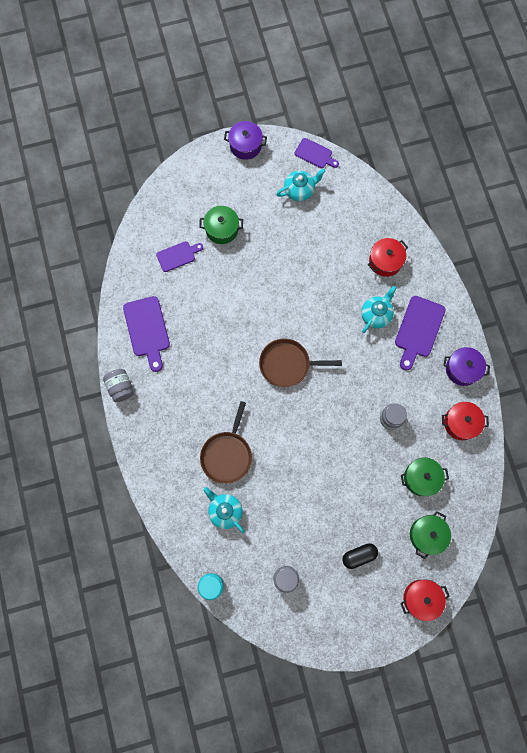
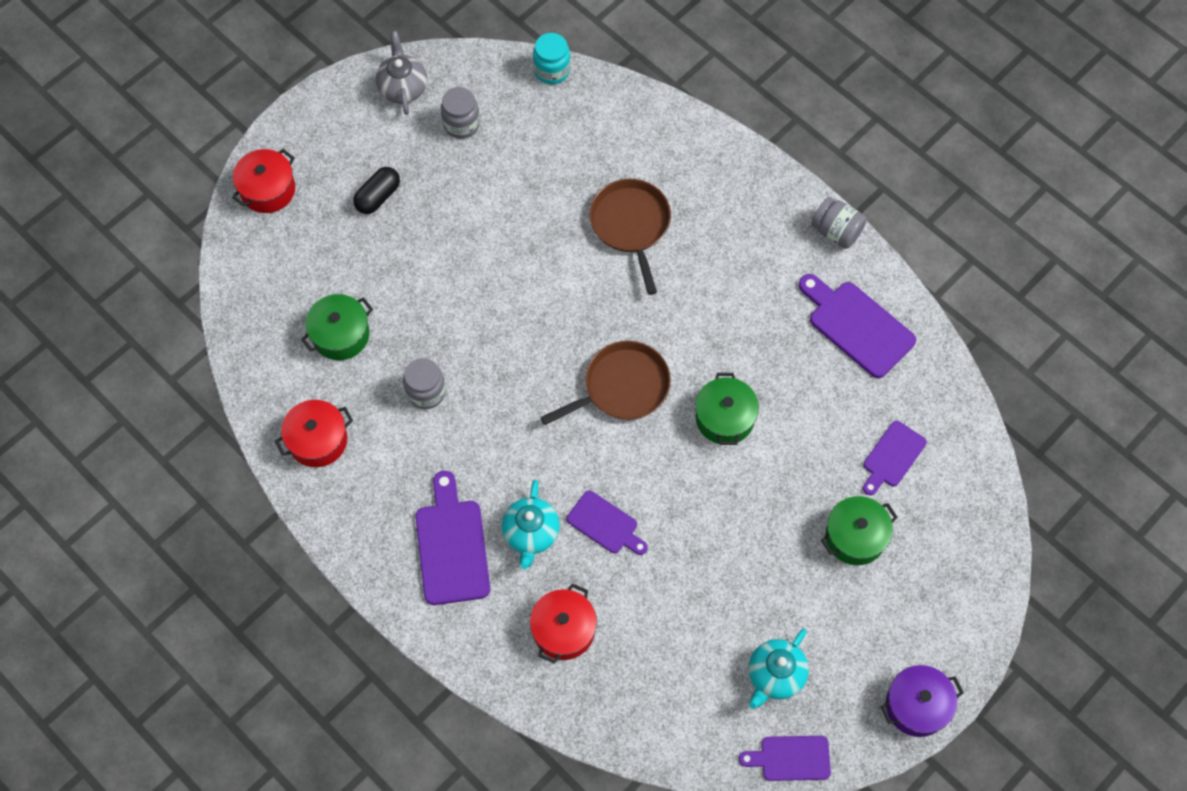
camera: 150 degrees right, 10 degrees down
(225, 511) = (589, 158): turquoise teapot -> none
(307, 626) = (403, 87): none -> grey teapot
(337, 299) = (605, 524): none -> purple cutting board
(427, 535) = (296, 268): green pot -> green pot (724, 418)
(462, 369) = (352, 521): purple pot -> none

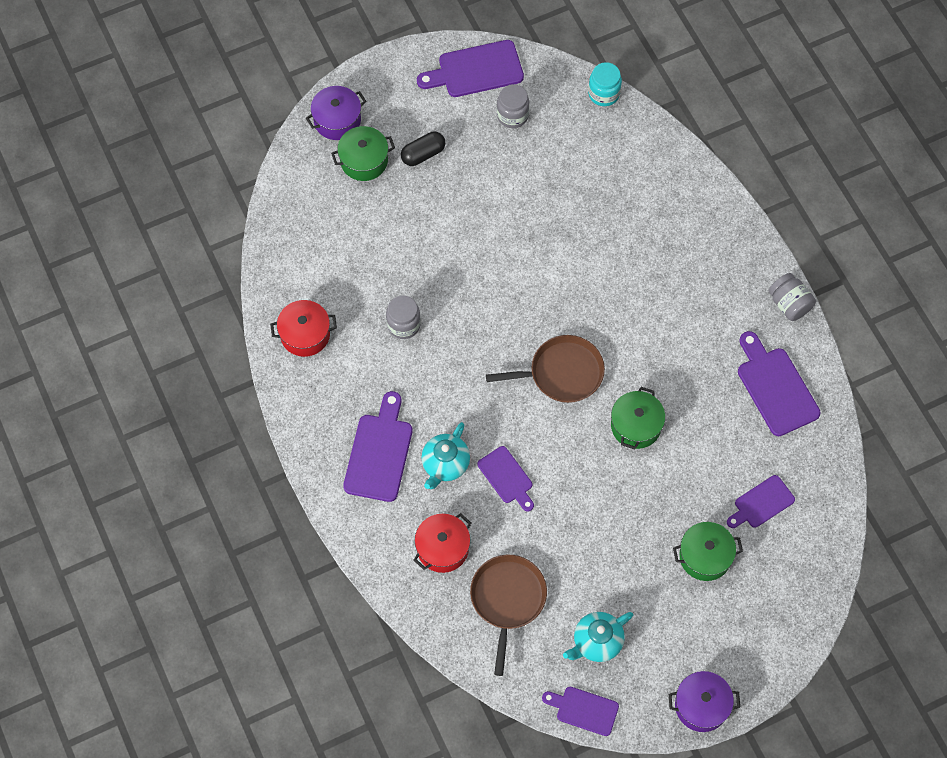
camera: 20 degrees right, 0 degrees up
(268, 190) = (337, 120): red pot -> purple pot
(340, 335) = (353, 256): green pot -> green pot (364, 161)
(403, 87) = (476, 70): grey teapot -> purple cutting board
(631, 225) = (620, 243): brown pan -> brown pan (507, 599)

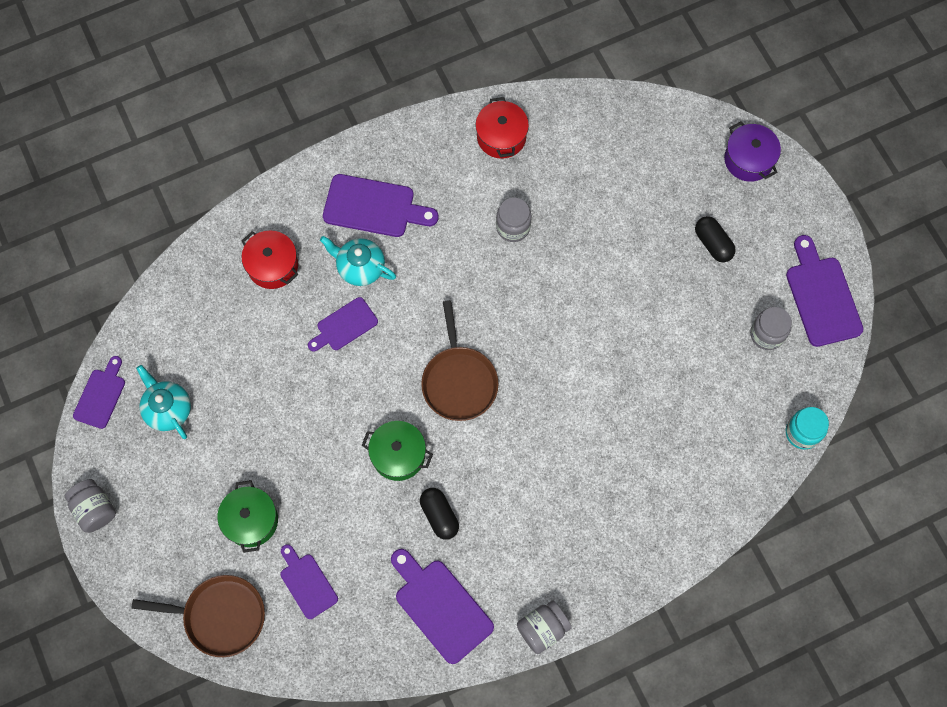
camera: 90 degrees right, 5 degrees up
(364, 161) = (701, 186): green pot -> none
(507, 599) = (217, 325): brown pan -> brown pan (220, 616)
(692, 389) = (439, 515): none -> black capsule
(701, 706) = (95, 509): purple pot -> grey jar
(775, 387) = (440, 607): purple cutting board -> purple cutting board turned 105 degrees counterclockwise

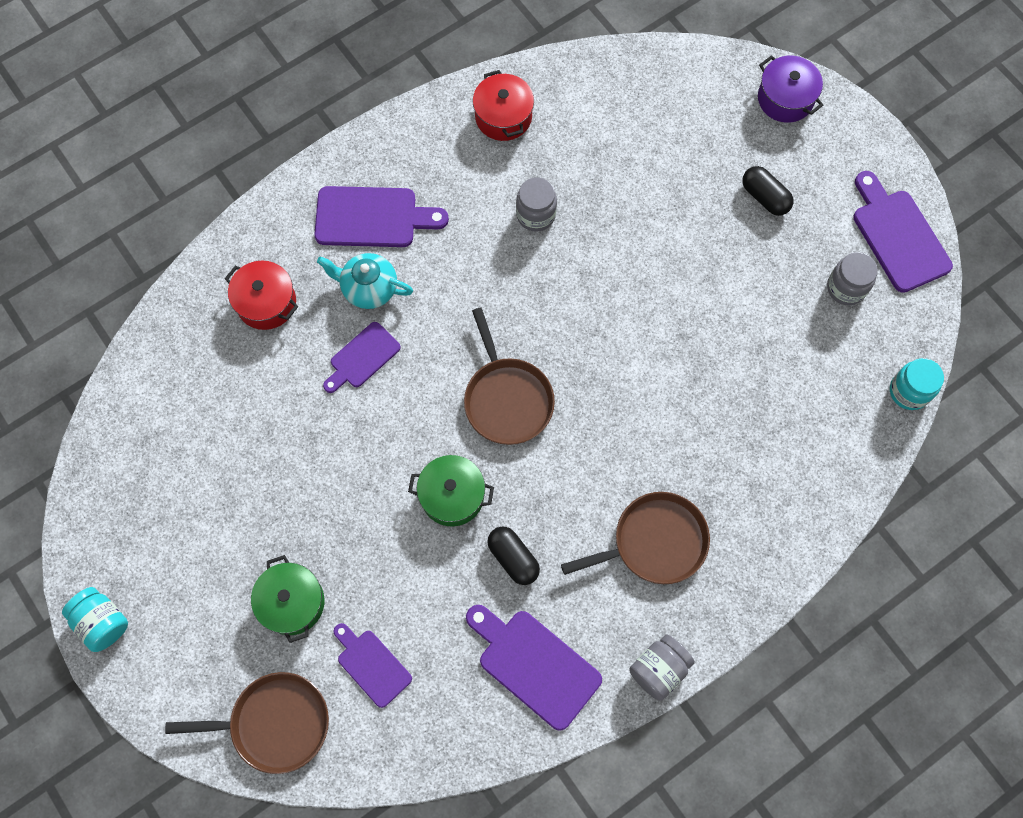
camera: 10 degrees left, 0 degrees up
(95, 509) = (102, 622): grey jar -> turquoise jar
(101, 395) = (88, 486): purple cutting board -> none
(168, 409) = (171, 489): turquoise teapot -> none
(560, 522) = (655, 542): none -> brown pan

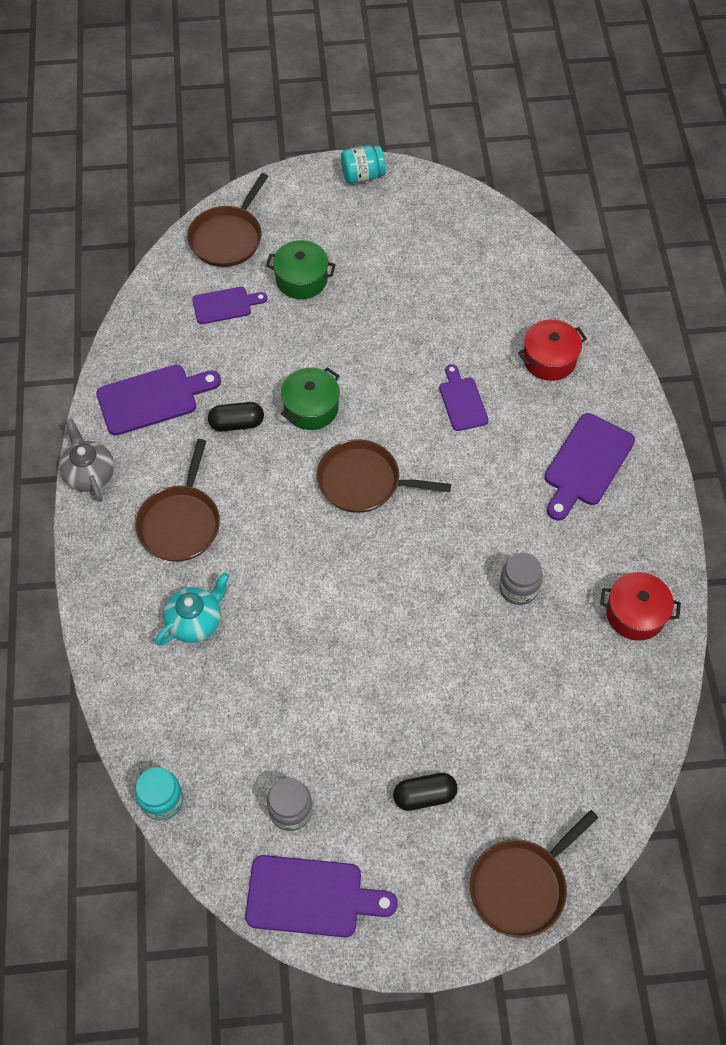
camera: 120 degrees right, 10 degrees down
(368, 288) = (521, 432): turquoise teapot -> turquoise teapot (195, 621)
(659, 669) = (89, 474): grey jar -> grey teapot
(785, 99) = (521, 886): purple pot -> brown pan

